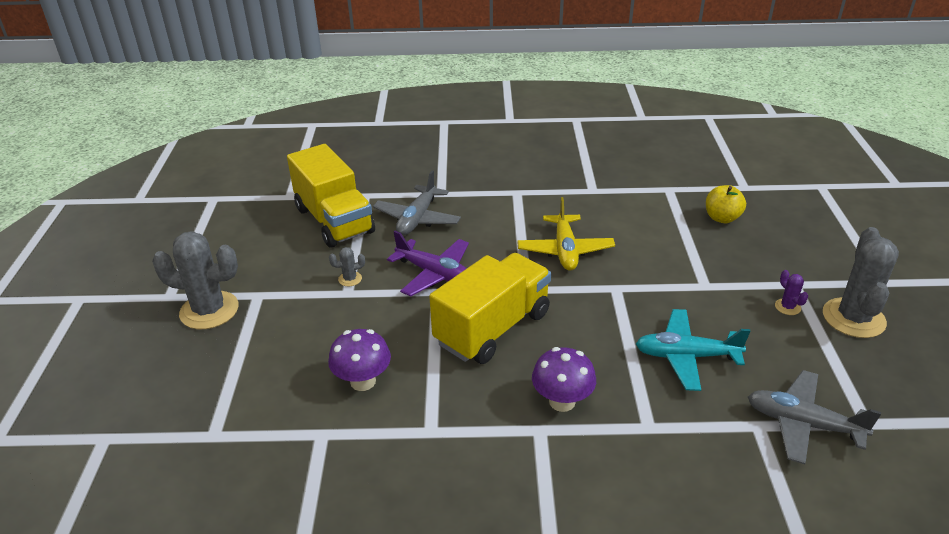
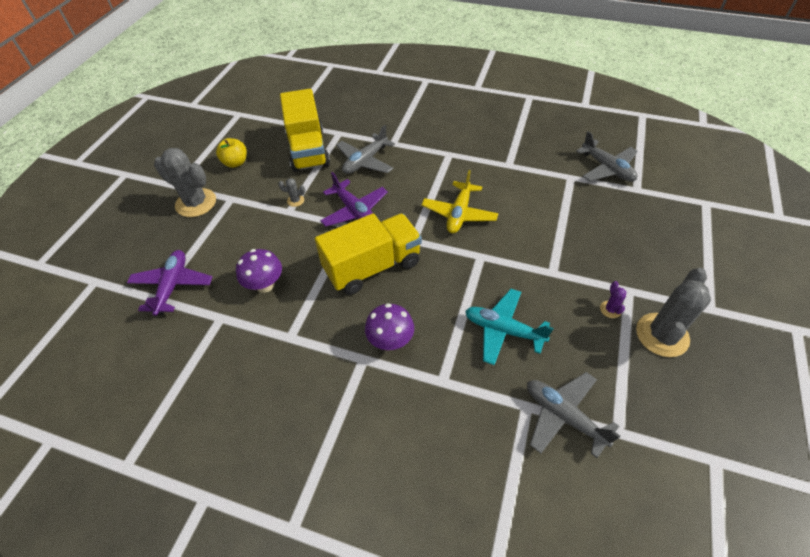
camera: 20 degrees right, 15 degrees up
(230, 414) = (173, 286): none -> purple plane
(702, 173) = (607, 168): none -> grey plane
(722, 218) = (601, 214): yellow apple -> yellow apple (235, 163)

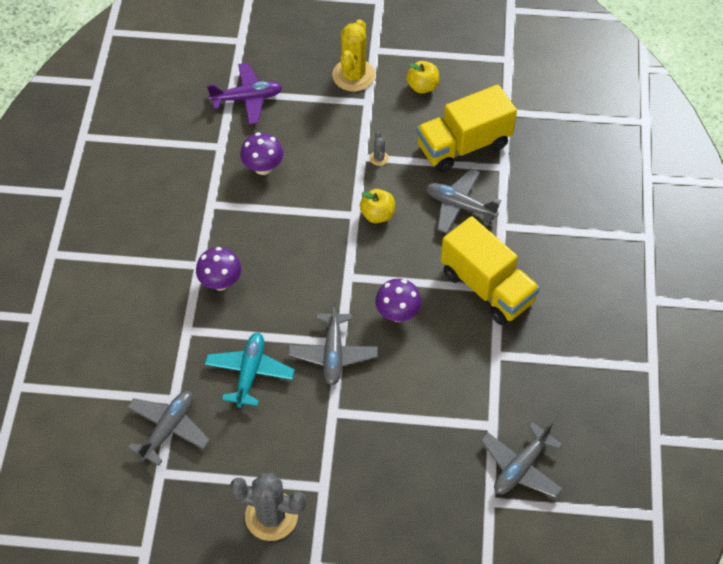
camera: 75 degrees right, 5 degrees up
(196, 203) = (353, 75): grey cactus -> yellow cactus
(354, 211) = (377, 215): purple plane -> yellow apple
(372, 266) = (304, 248): yellow truck -> yellow truck (487, 287)
(459, 214) = (397, 313): yellow plane -> purple mushroom
(492, 263) = (333, 354): none -> grey plane
(610, 309) = (294, 468): purple cactus -> none

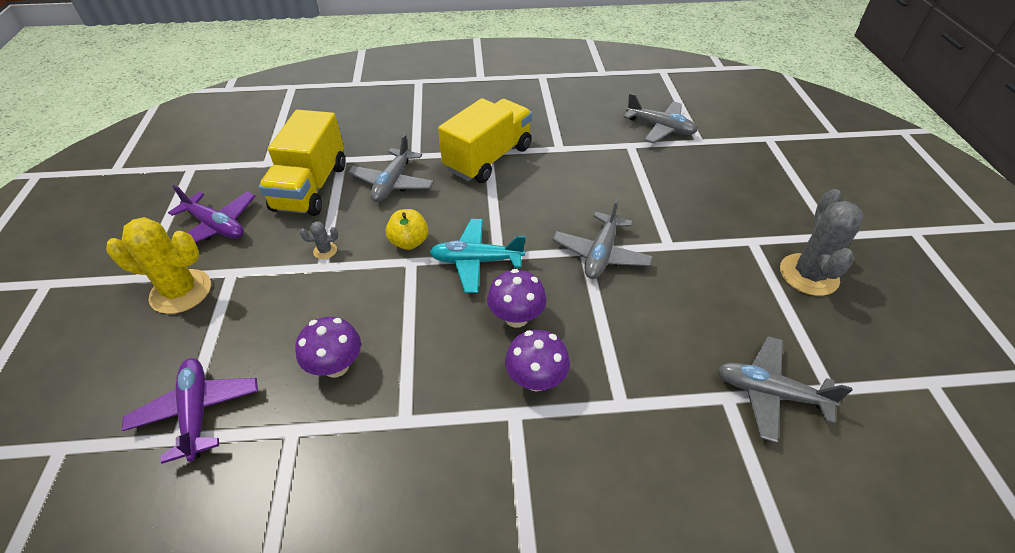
camera: 100 degrees left, 10 degrees down
(250, 372) = (654, 323): turquoise plane -> turquoise plane (476, 261)
(333, 354) = (601, 254): grey plane -> grey plane turned 120 degrees clockwise
(397, 313) = (535, 212): purple mushroom -> purple mushroom (516, 318)
(422, 86) = (216, 226): yellow apple -> purple plane
(463, 145) = (311, 187): yellow truck -> yellow truck turned 45 degrees clockwise

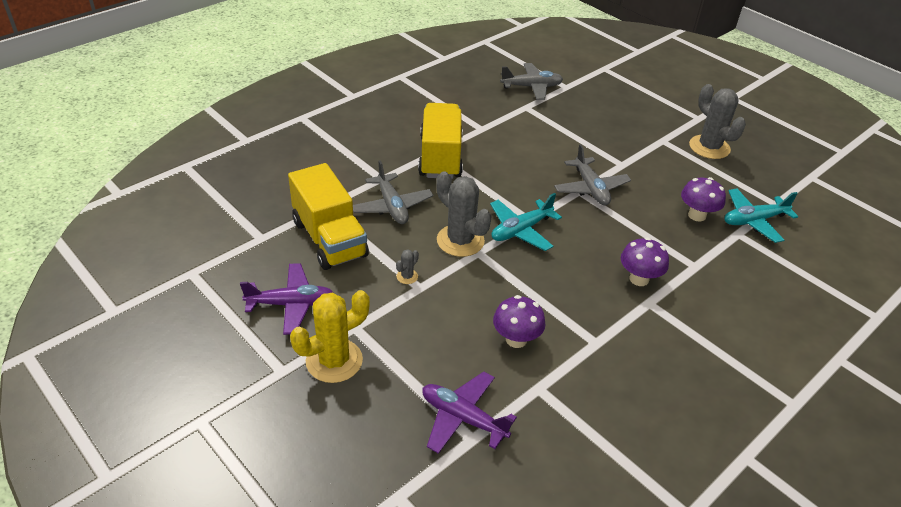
camera: 40 degrees left, 5 degrees down
(409, 242) = (460, 241): yellow apple -> grey cactus
(516, 318) = (587, 251): purple mushroom -> purple mushroom (697, 215)
(769, 393) = (753, 221): grey plane -> turquoise plane

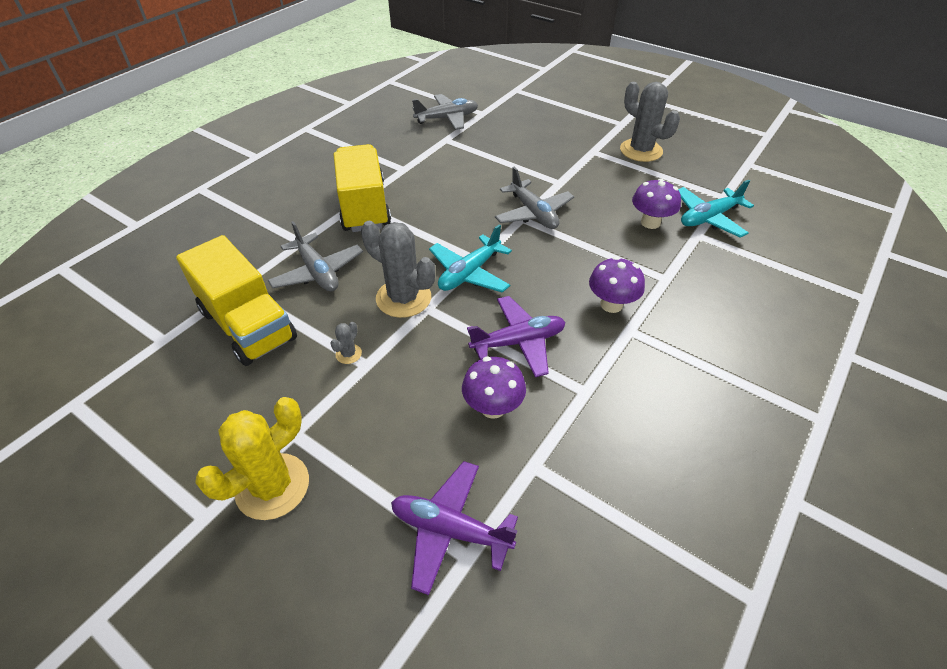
camera: 10 degrees left, 5 degrees up
(291, 304) = (208, 419): purple plane -> purple plane (518, 342)

